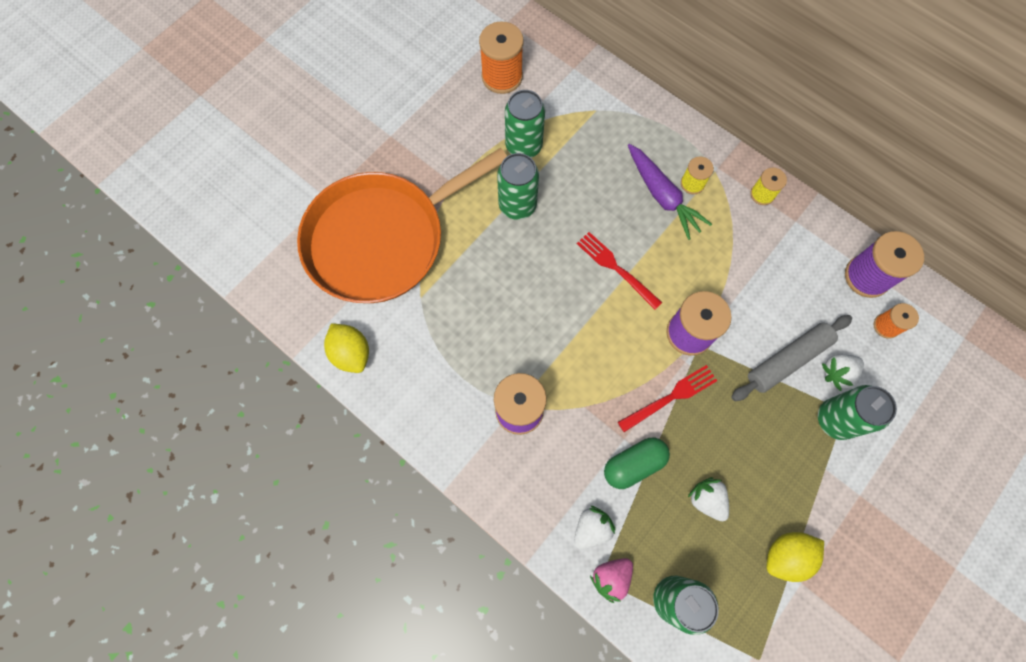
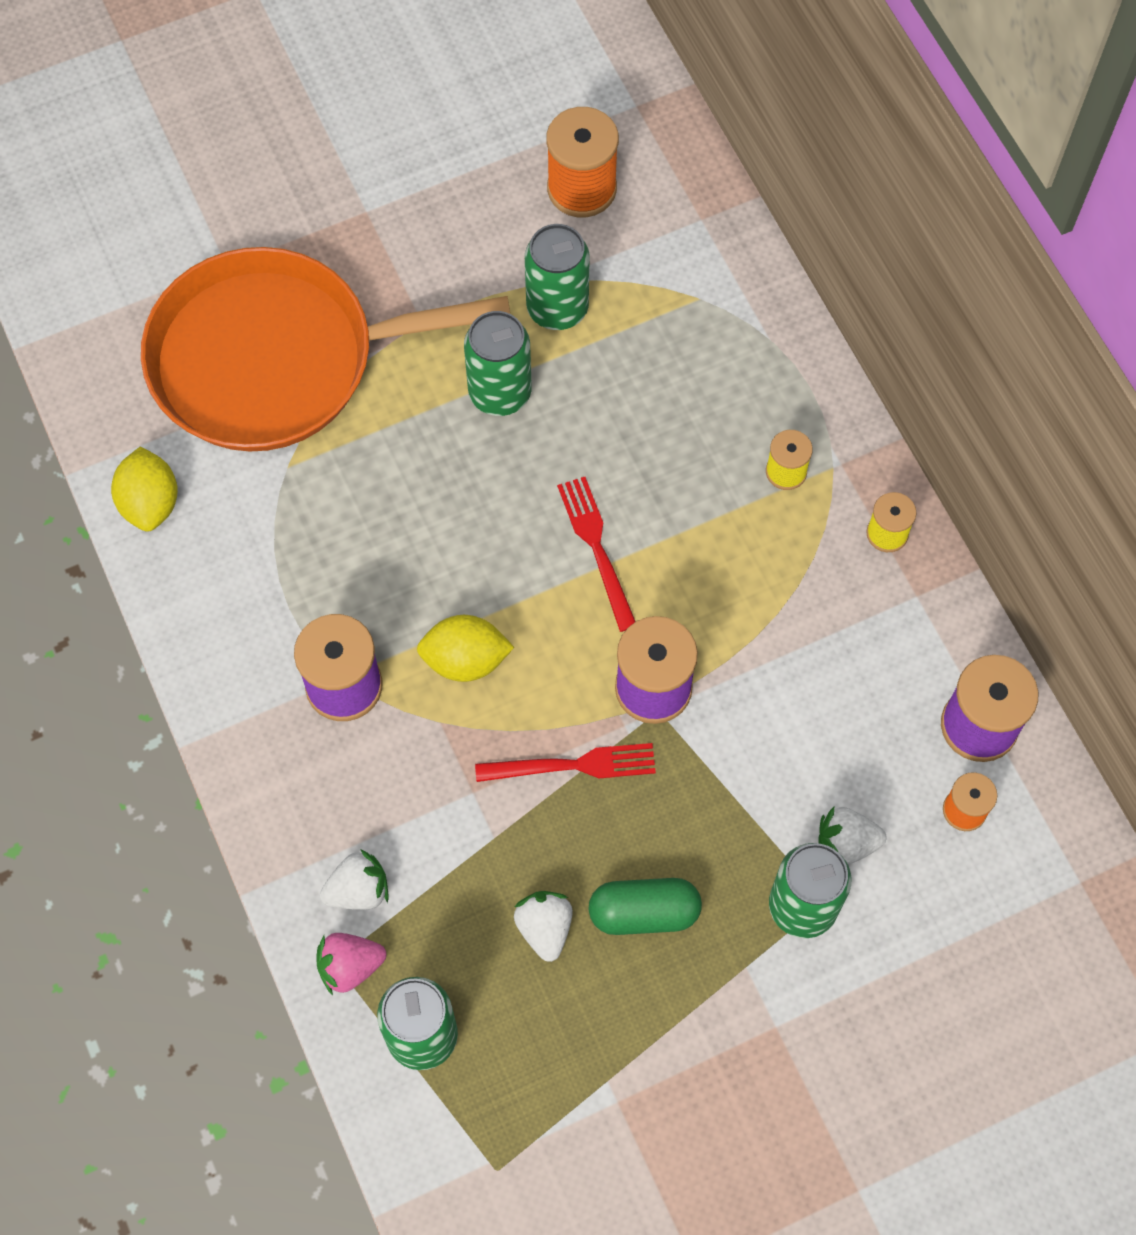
camera: 25 degrees right, 5 degrees down
(633, 464) = (467, 833): green capsule -> green capsule (644, 912)
(662, 196) = (728, 470): purple carrot -> none
(786, 555) = (616, 1055): yellow lemon -> yellow lemon (465, 660)
(787, 360) = (780, 791): grey rolling pin -> none

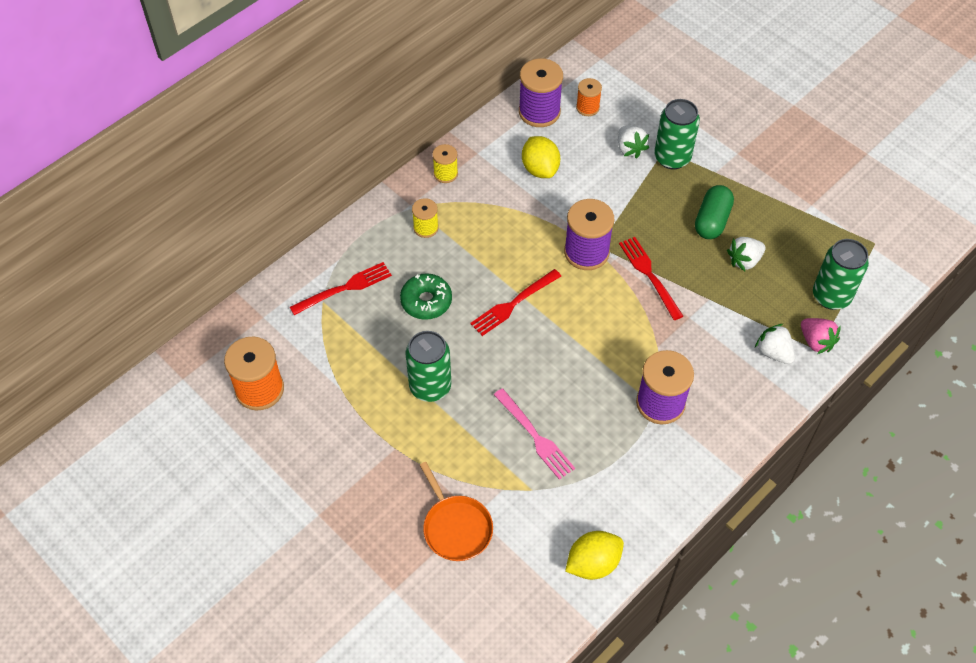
camera: 110 degrees left, 10 degrees down
(276, 359) = (456, 527): orange pan -> orange pan, size x0.43
(363, 499) = (535, 437): none -> pink fork
(465, 660) = (614, 346): yellow lemon -> yellow lemon (540, 169)
(557, 308) = (357, 374): green can -> none
(644, 912) = (712, 221): green capsule -> green capsule turned 45 degrees clockwise
(647, 431) = (426, 301): none -> green donut
(712, 332) = (345, 288): none -> red fork

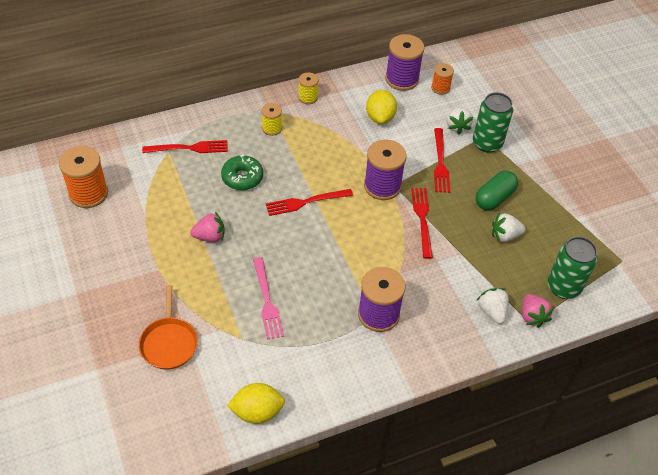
camera: 20 degrees right, 5 degrees down
(430, 386) = (210, 236): green can -> pink strawberry
(635, 201) = (440, 163): none -> red fork

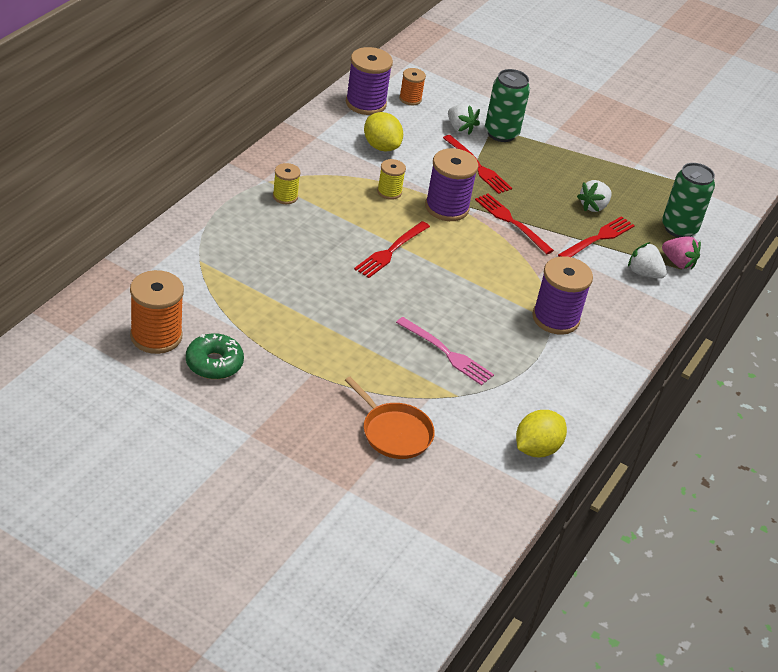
camera: 40 degrees left, 10 degrees down
(189, 148) = (219, 248): red fork -> red fork (598, 238)
(210, 236) = (331, 321): pink strawberry -> none
(242, 177) = (304, 254): green donut -> green donut (214, 363)
(308, 97) = (291, 154): yellow spool -> yellow spool (389, 192)
(494, 198) = (554, 178): green capsule -> none

